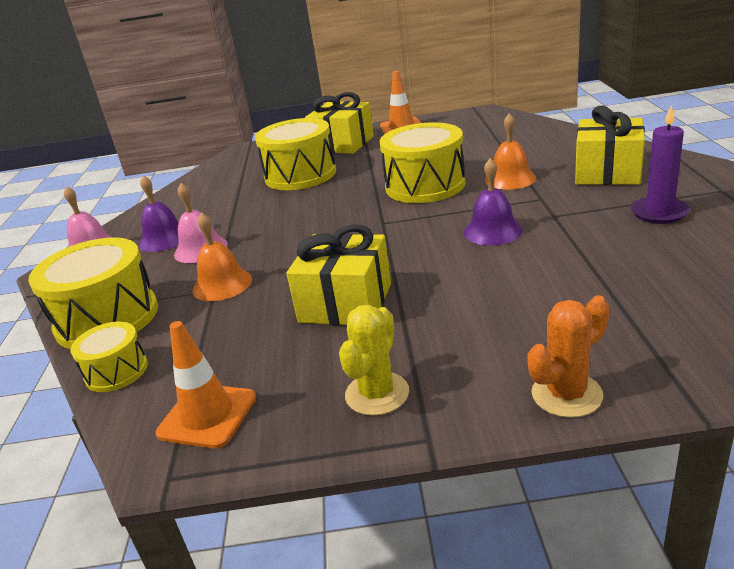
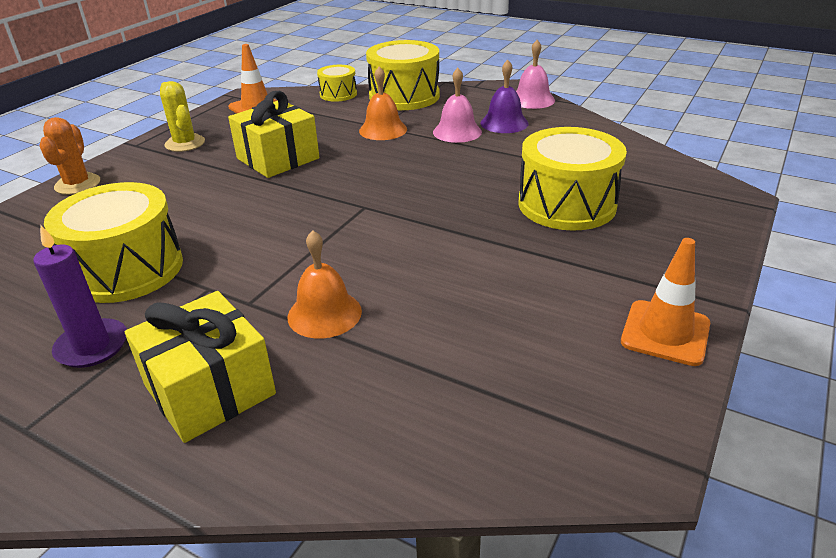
camera: 120 degrees right, 5 degrees up
(343, 144) = (650, 260): yellow gift -> none
(425, 185) = (406, 257): yellow drum -> yellow drum (127, 269)
(492, 231) = (249, 245): purple bell -> none

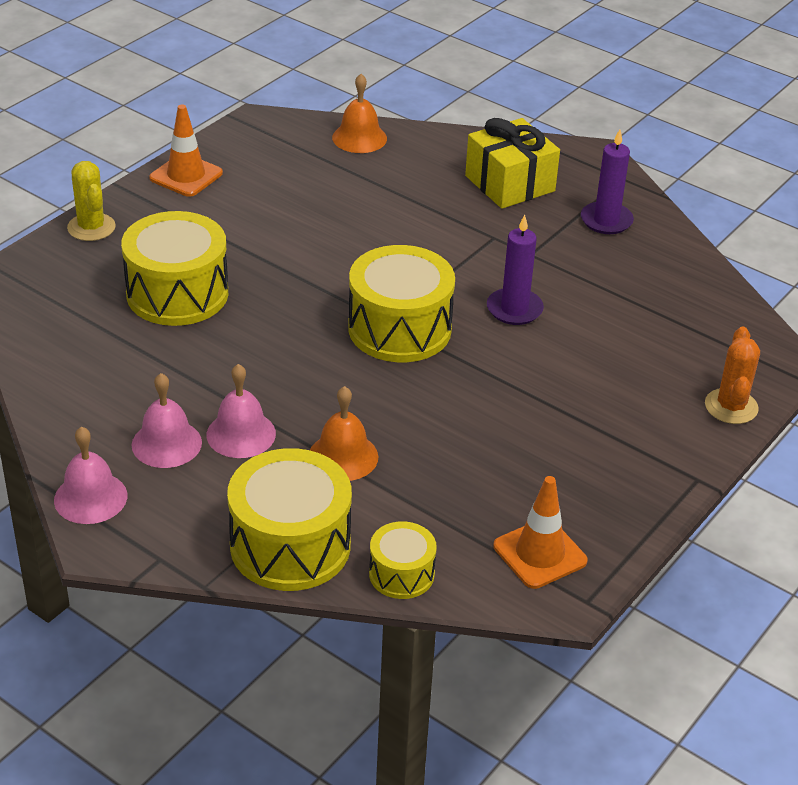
camera: 175 degrees left, 5 degrees up
(127, 269) = (611, 282): yellow drum -> yellow drum (399, 329)
(185, 143) = (626, 470): yellow cactus -> yellow cactus (91, 227)
(241, 230) = (514, 309): none -> purple candle
(278, 158) = (489, 416): yellow gift -> none
(324, 314) = (432, 221): orange bell -> orange bell (359, 138)
(504, 123) = (166, 443): purple bell -> pink bell

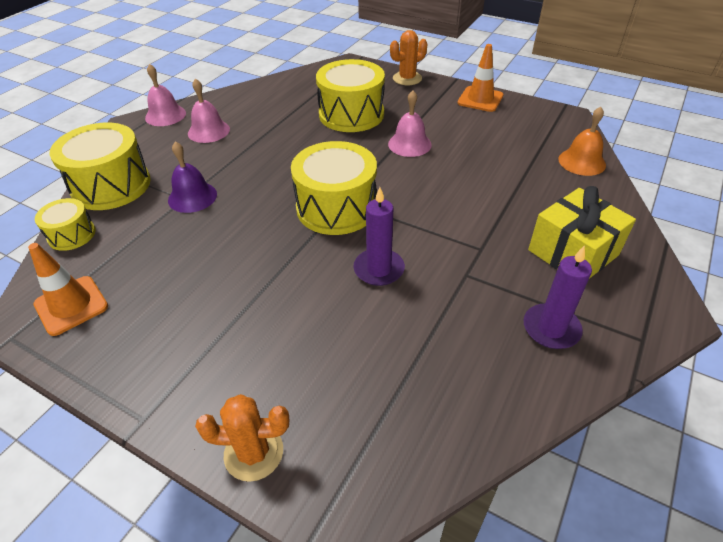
camera: 85 degrees right, 5 degrees up
(91, 227) = (407, 78): yellow cactus -> orange cactus
(241, 434) = (216, 154): pink bell -> pink bell (409, 144)
(343, 456) = (192, 197): orange bell -> purple bell

